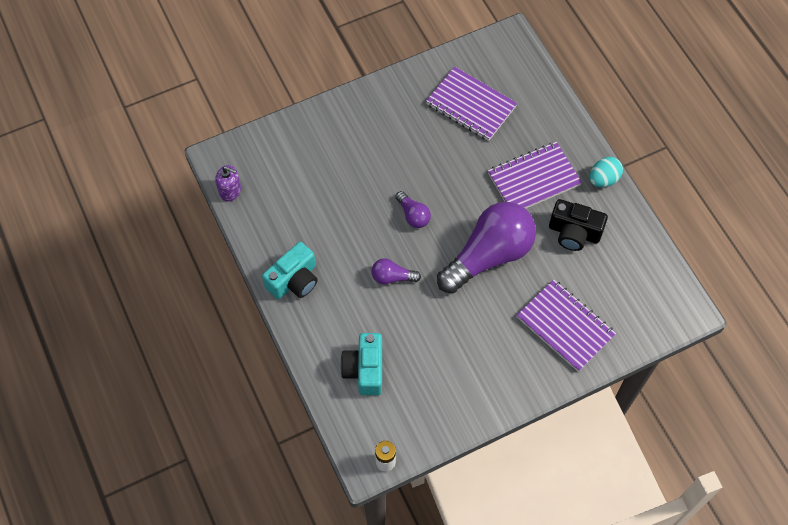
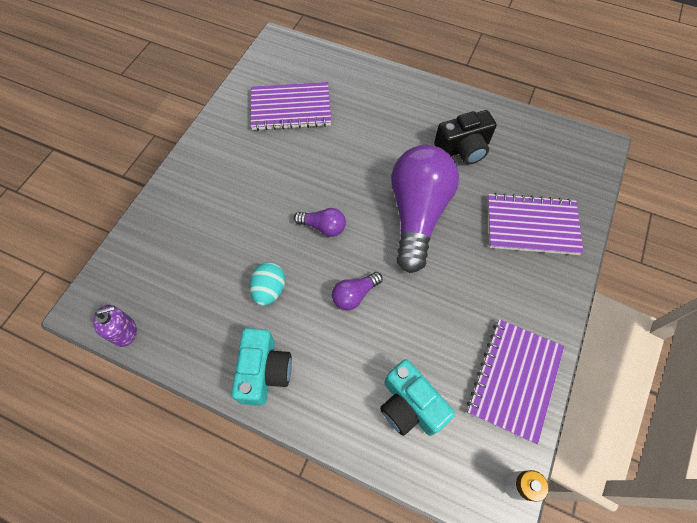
camera: 40 degrees left, 0 degrees up
(533, 179) = (393, 130): purple notebook -> purple notebook (514, 379)
(603, 179) = (444, 96): turquoise egg -> turquoise egg (269, 290)

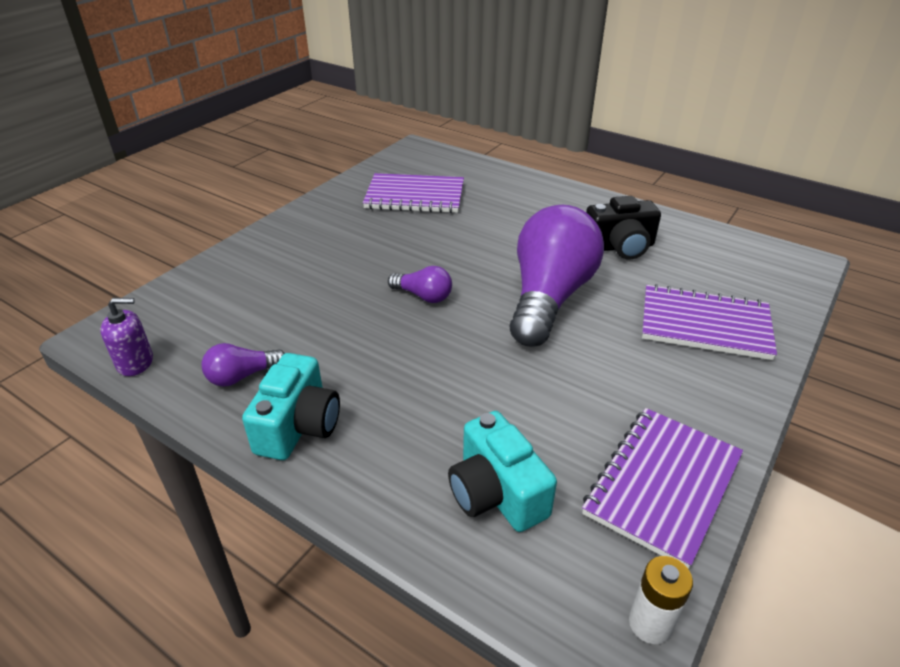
camera: 10 degrees right, 25 degrees down
(269, 290) = (335, 345): turquoise egg -> none
(354, 295) = (446, 364): purple light bulb -> purple light bulb (242, 376)

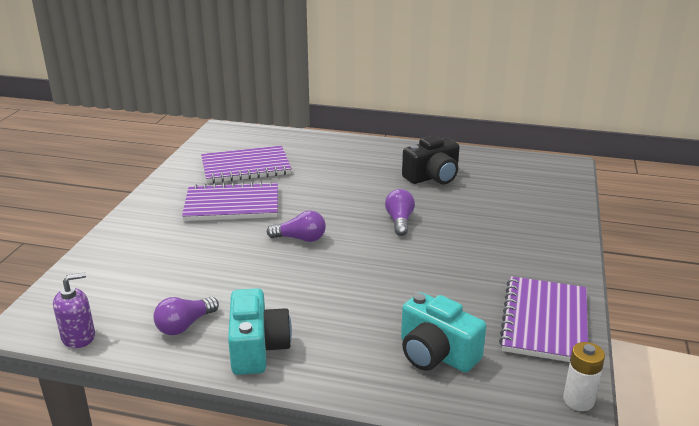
camera: 20 degrees left, 10 degrees down
(549, 297) = (399, 221): purple light bulb -> purple light bulb, size x0.43
(705, 324) = (520, 218): purple notebook -> purple notebook (232, 205)

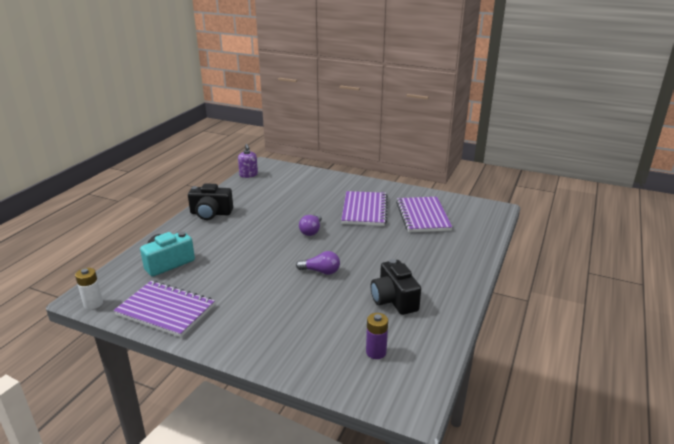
camera: 100 degrees right, 0 degrees up
(185, 325) = (241, 196): purple light bulb -> none
(257, 348) = (211, 213): turquoise camera -> black camera
(518, 181) = (376, 352): none -> purple battery

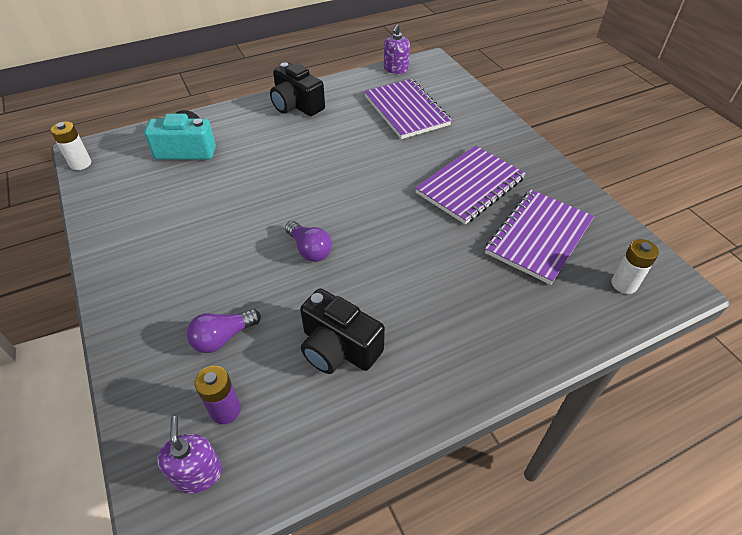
camera: 40 degrees right, 20 degrees up
(166, 310) = (119, 208): purple notebook -> purple notebook (406, 110)
(311, 231) = (369, 184): purple light bulb -> purple light bulb (223, 337)
(394, 300) = (338, 348): black camera -> black camera turned 75 degrees counterclockwise
(399, 381) = (198, 474): none -> purple soap dispenser
(477, 217) = (624, 284): none -> white battery

